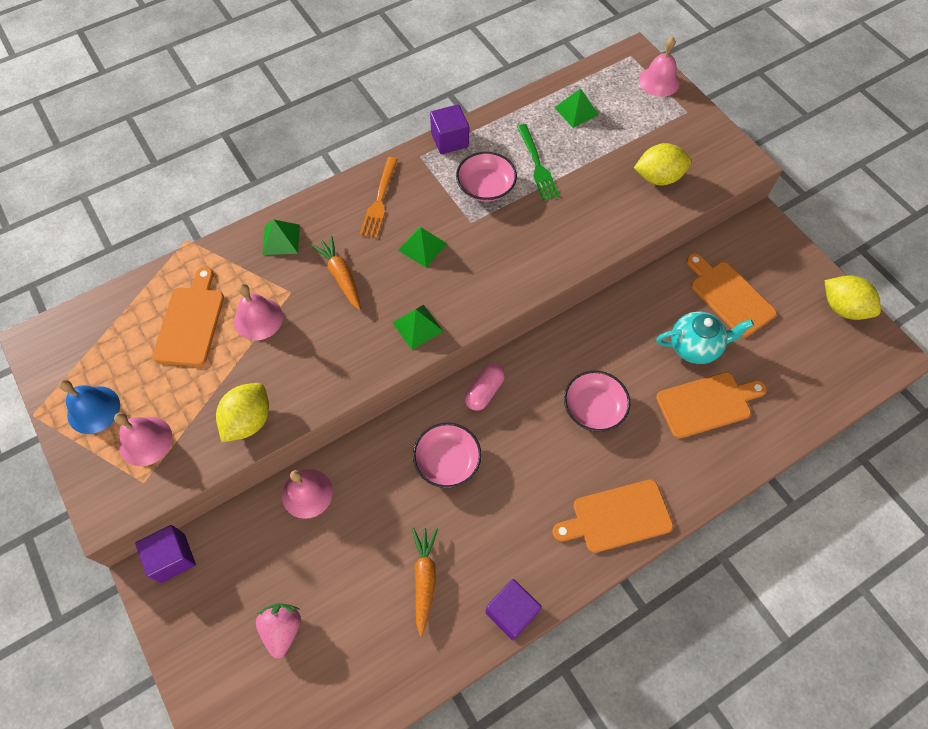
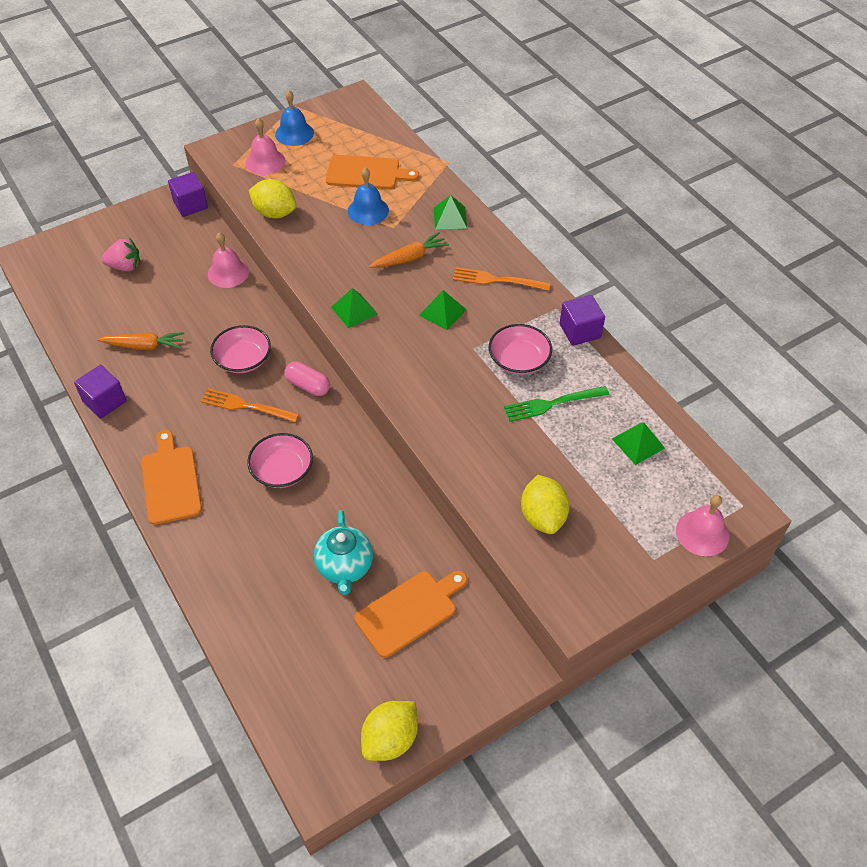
camera: 90 degrees right, 10 degrees down
(258, 319) = (368, 210): pink bell -> blue bell
(513, 451) = (246, 406): none -> orange fork
(707, 404) = (276, 570): orange cutting board -> none

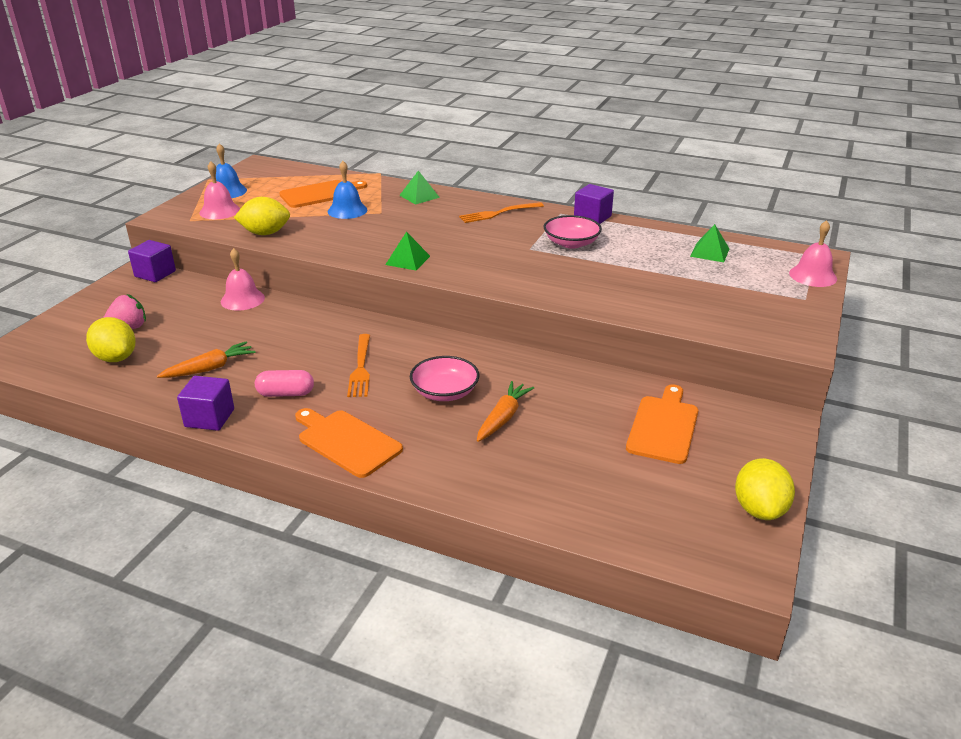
camera: 35 degrees left, 20 degrees down
(243, 359) = (322, 342): pink bowl -> none
(246, 406) = (361, 368): orange fork -> orange fork turned 75 degrees counterclockwise
(308, 386) = (402, 336): pink capsule -> pink capsule (286, 393)
(345, 567) = (577, 425): turquoise teapot -> none
(409, 258) = (415, 222): orange carrot -> orange carrot (503, 418)
(442, 312) = (480, 239): green pyramid -> none
(543, 516) = (705, 308): yellow lemon -> yellow lemon (116, 358)
(552, 404) = (626, 255): green fork -> none

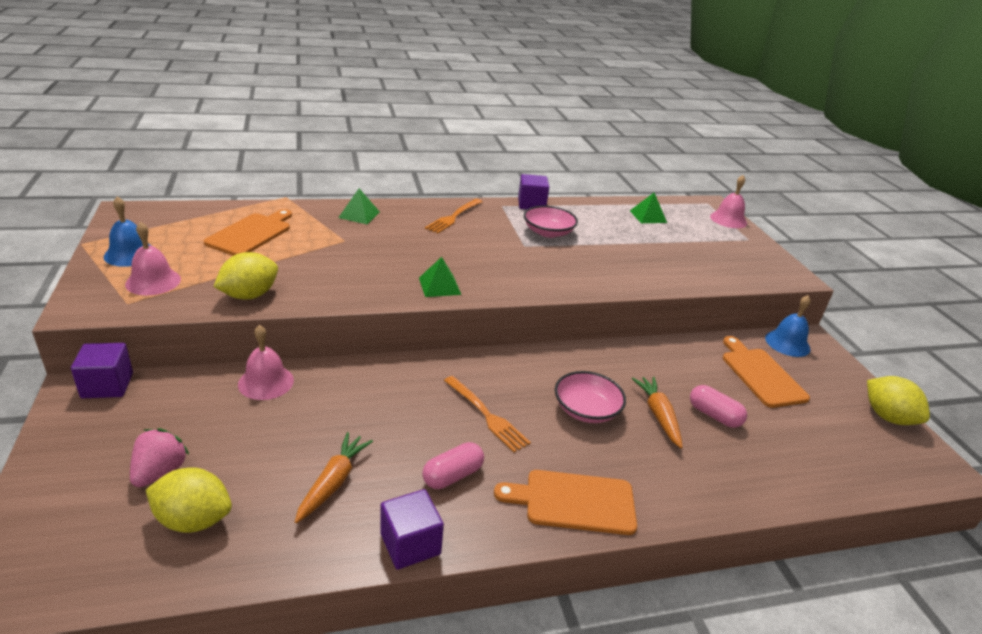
camera: 40 degrees left, 0 degrees up
(347, 210) = (307, 246): blue bell -> blue bell (787, 343)
(557, 437) = (714, 415): none -> pink capsule

